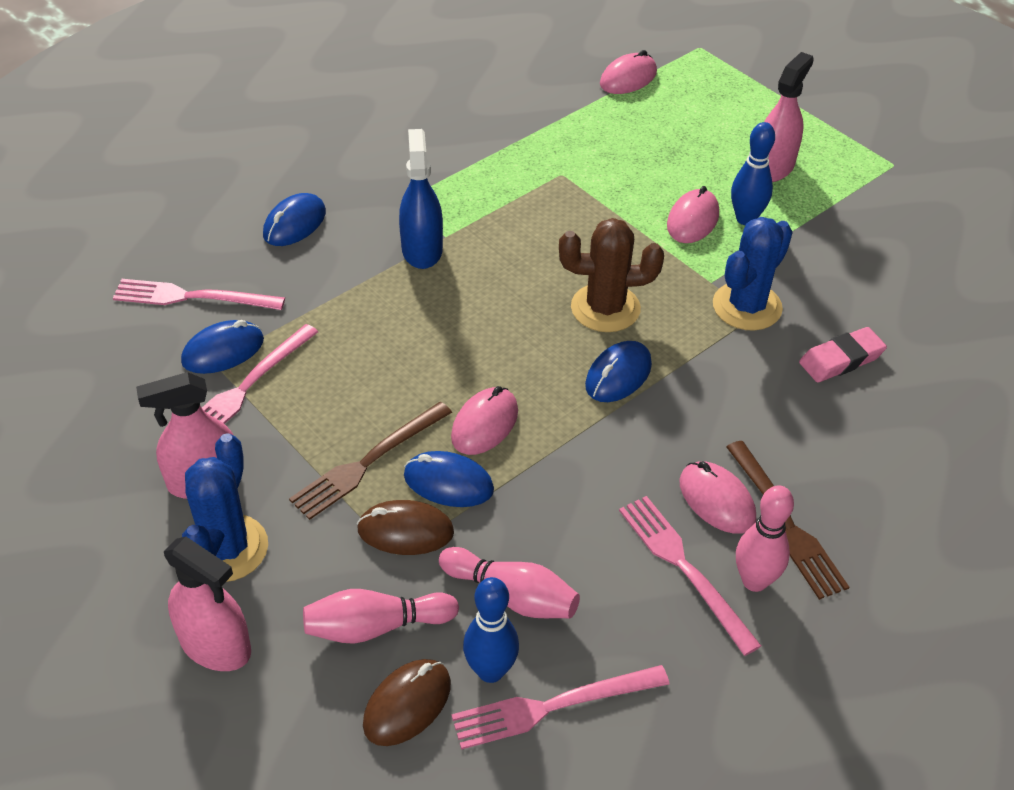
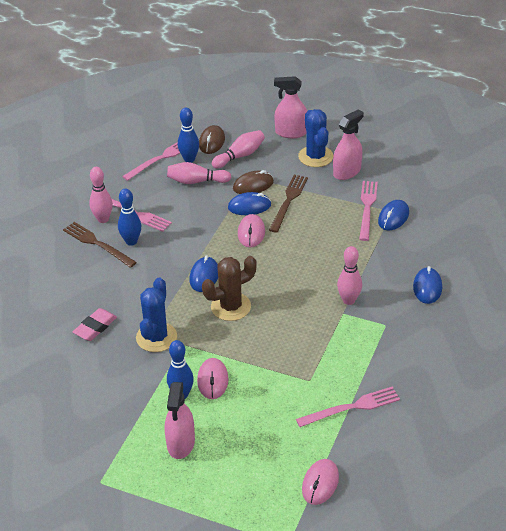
camera: 155 degrees right, 5 degrees down
(192, 297) = (434, 233): pink fork -> pink fork (351, 407)
(422, 250) = (349, 300): blue spray bottle -> pink bowling pin
(716, 500) = (131, 241): pink mouse -> blue bowling pin

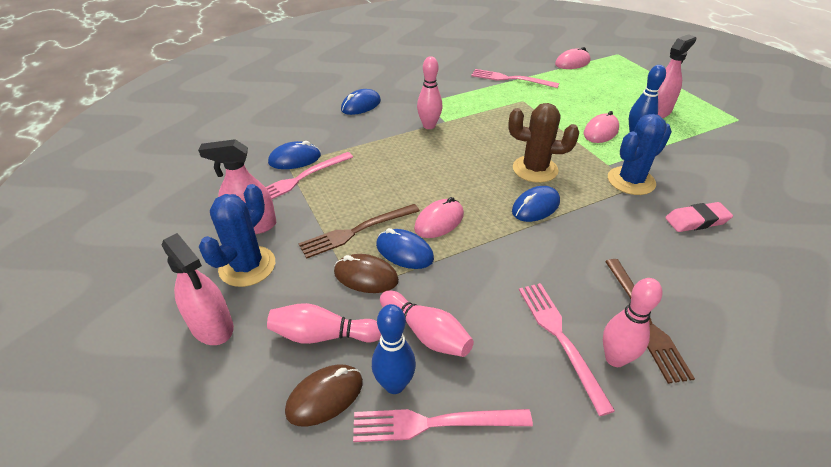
camera: 140 degrees left, 0 degrees up
(131, 241) = (593, 295): blue bowling pin -> none

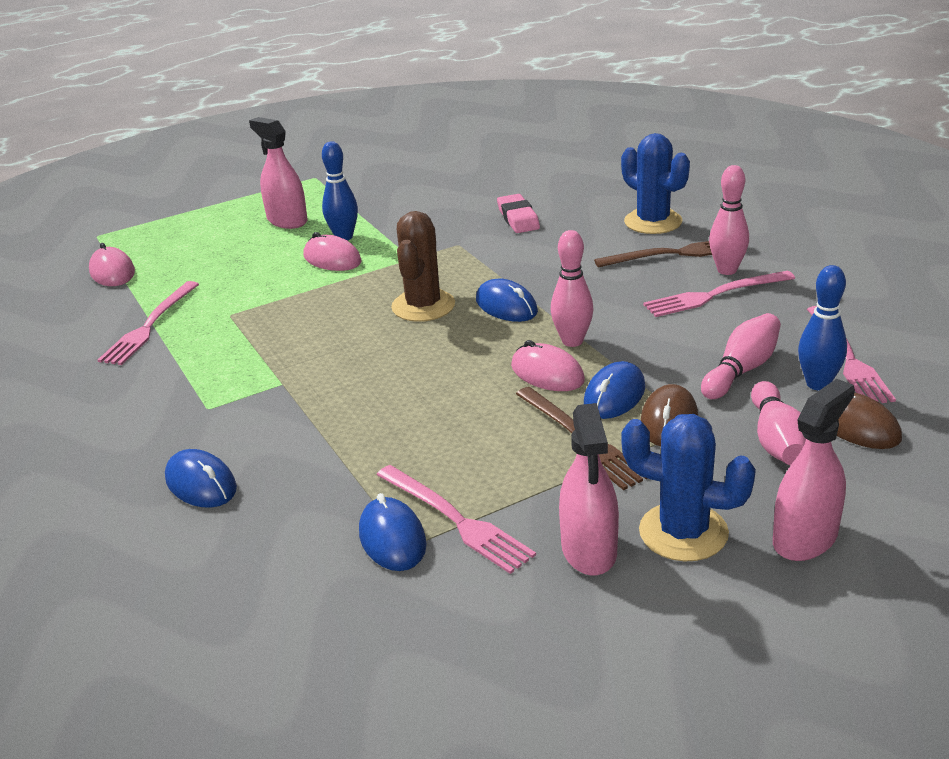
camera: 90 degrees left, 10 degrees down
(429, 126) = (294, 398): pink bowling pin -> pink bowling pin (572, 341)
(631, 181) = (447, 246): blue cactus -> blue cactus (653, 222)

